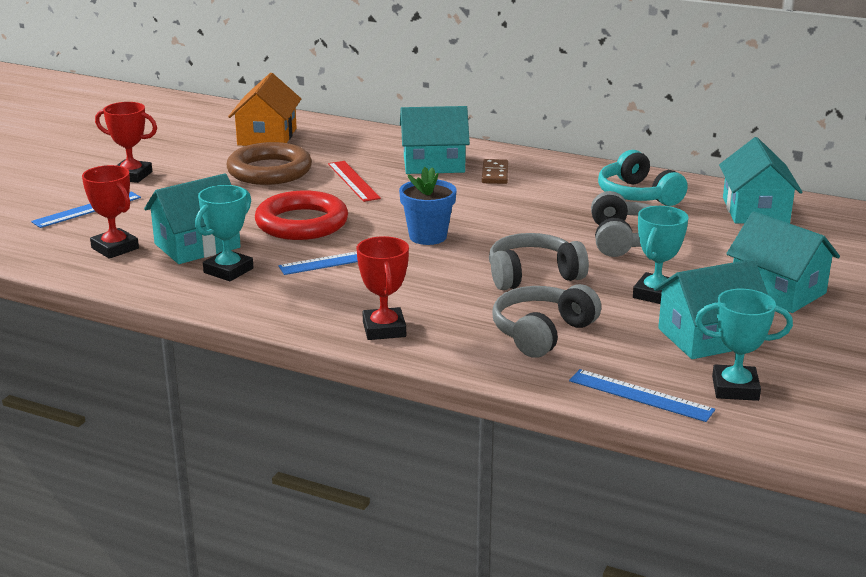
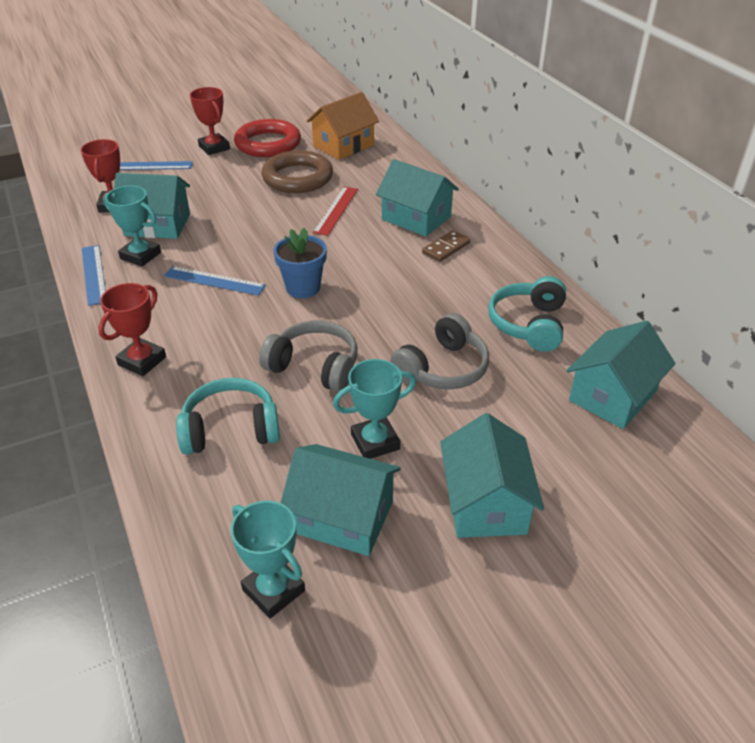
camera: 40 degrees right, 15 degrees up
(228, 270) = (140, 255): turquoise trophy -> turquoise trophy turned 45 degrees clockwise
(302, 223) = (244, 234): red ring -> red ring (268, 144)
(542, 333) = (230, 429): grey headphones -> turquoise headphones
(640, 395) = (195, 543): blue ruler -> blue ruler (93, 274)

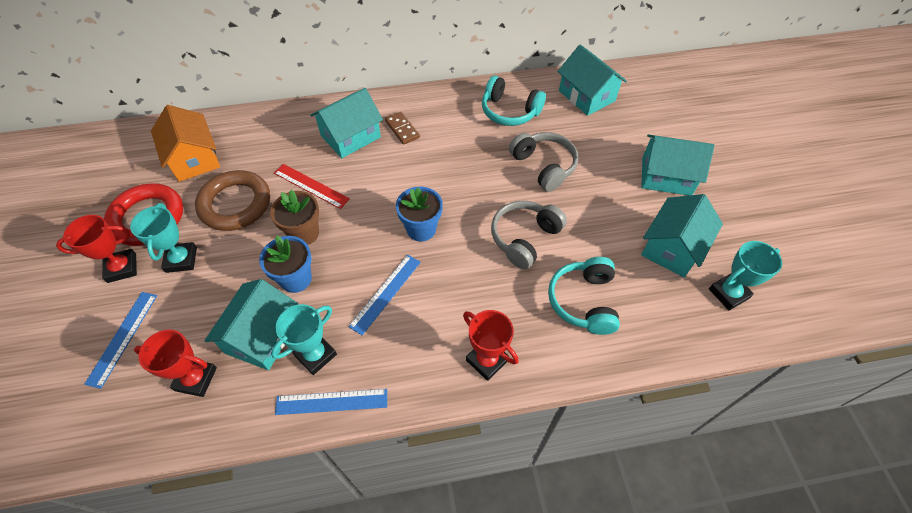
camera: 75 degrees left, 15 degrees up
(220, 227) = (296, 279): none -> blue flower pot
(274, 220) = (304, 233): none -> brown flower pot
(375, 442) = (609, 218): turquoise trophy -> turquoise trophy (181, 260)

